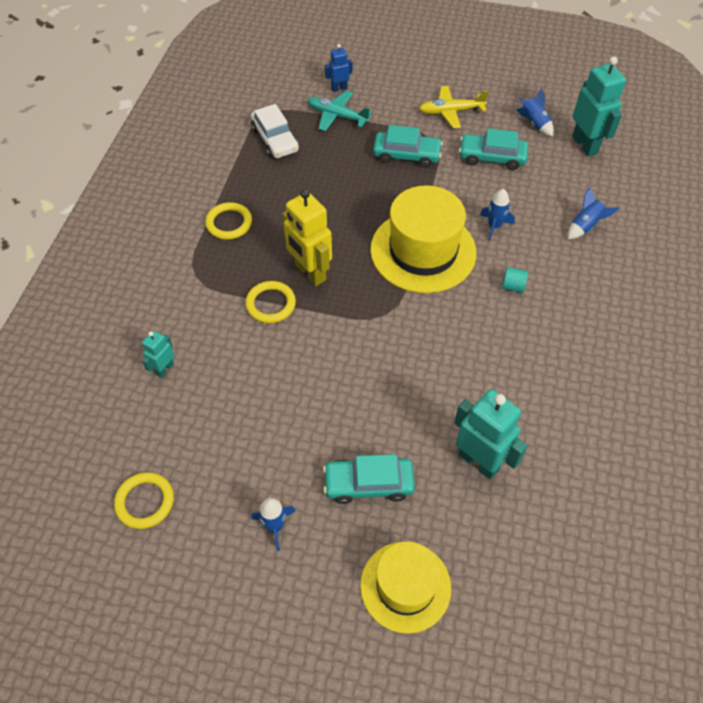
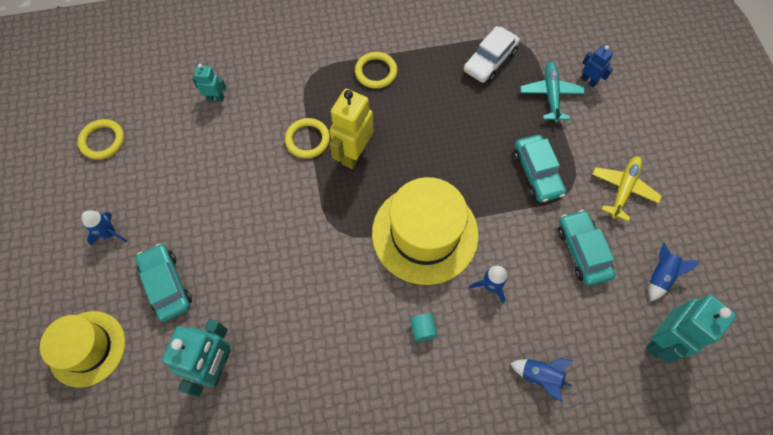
camera: 65 degrees right, 10 degrees up
(451, 111) = (623, 189): yellow plane -> yellow plane turned 60 degrees clockwise

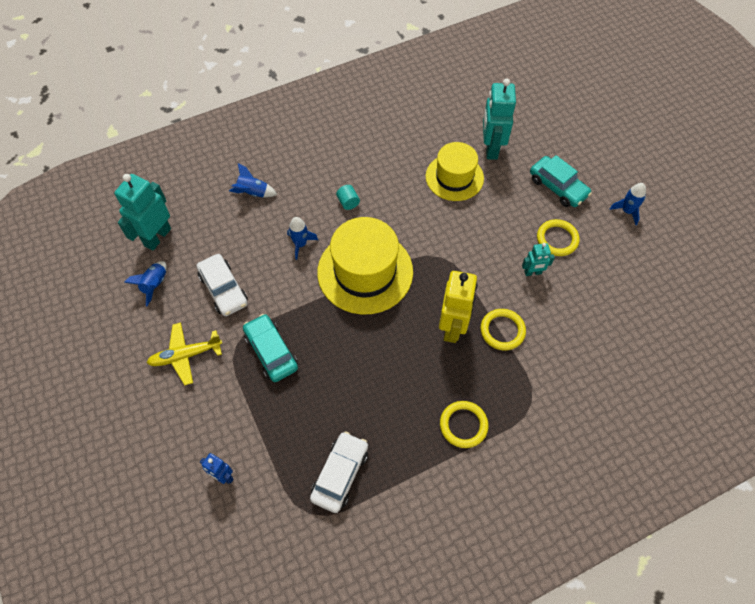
camera: 165 degrees right, 5 degrees down
(87, 348) = (588, 138): yellow hat -> yellow hat (454, 177)
(102, 141) = (690, 283): yellow ring -> yellow ring (557, 239)
(215, 98) = (614, 351): turquoise robot -> turquoise robot (532, 272)
(551, 95) = (265, 445): turquoise plane -> none
(582, 251) = (223, 289): turquoise car -> white car
(623, 189) = (185, 355): yellow plane -> yellow plane turned 60 degrees clockwise

